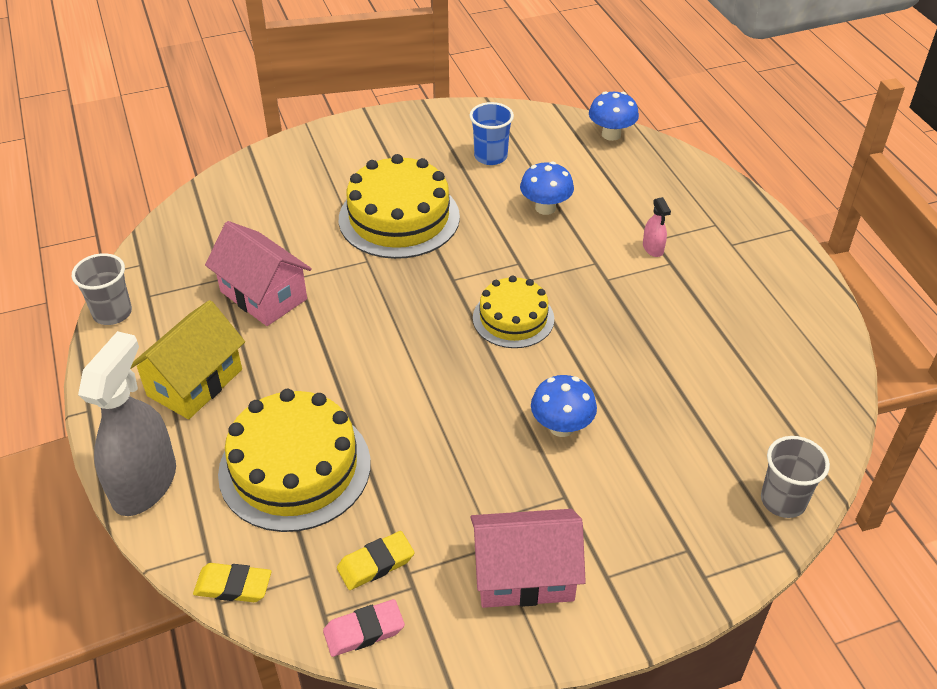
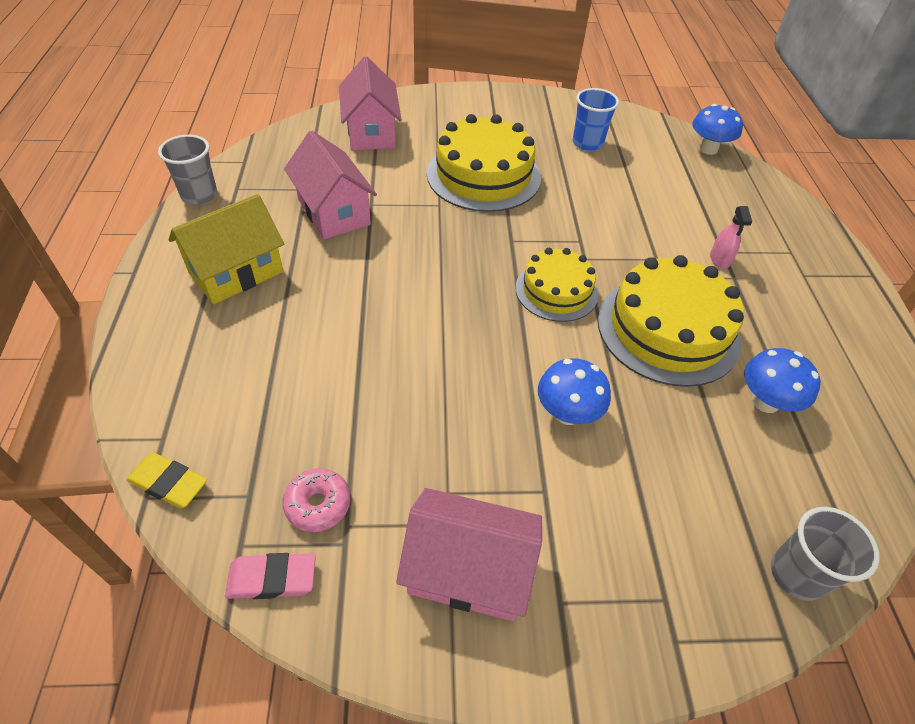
camera: 15 degrees right, 5 degrees up
(145, 484) = (143, 353): grey spray bottle -> none
(262, 198) = (371, 132): none -> pink house
(295, 468) = (286, 378): yellow cake -> yellow cake (668, 329)
(376, 563) = (318, 504): yellow eraser -> pink donut
(545, 208) = (623, 198): blue mushroom -> blue mushroom (765, 402)

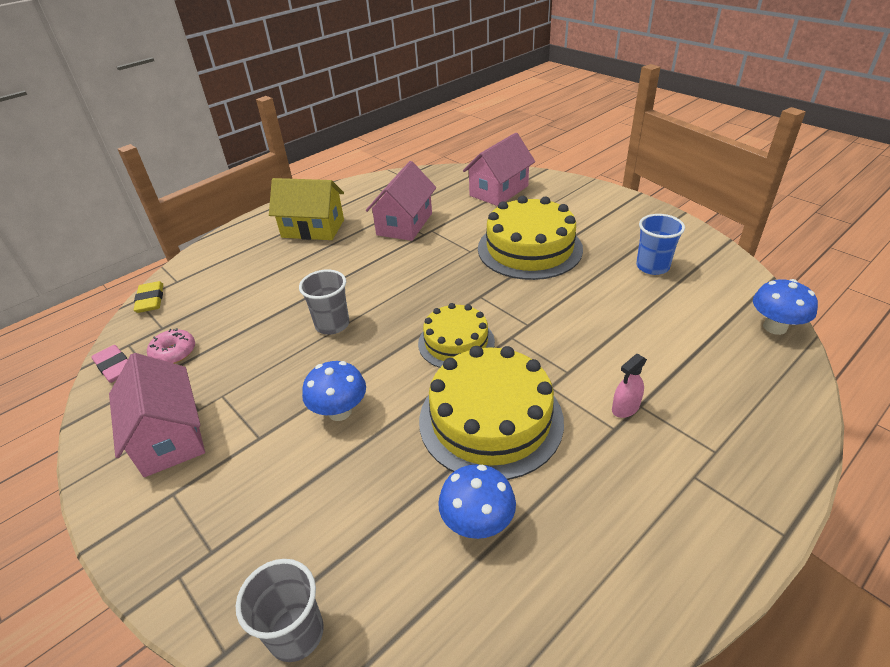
camera: 55 degrees right, 10 degrees down
(199, 195) = (357, 184): grey cup -> grey cup (332, 324)

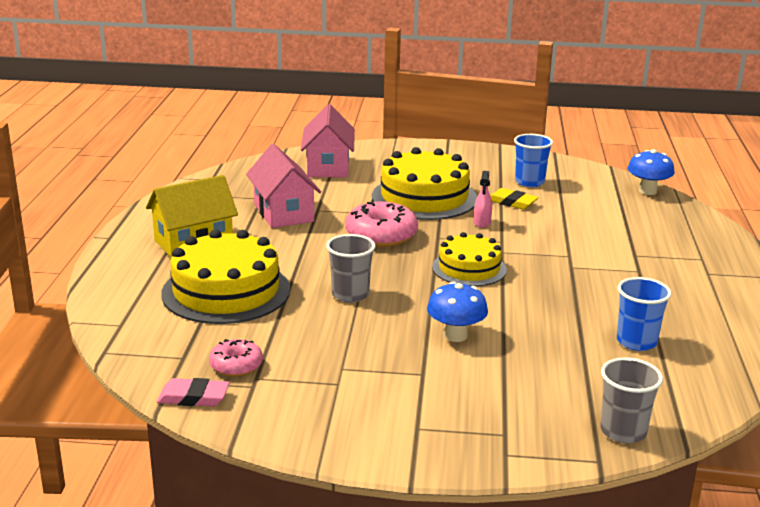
camera: 45 degrees left, 15 degrees down
(150, 300) = (122, 346): yellow eraser -> yellow eraser (512, 202)
(169, 436) = (347, 406): pink house -> none
(439, 275) = (381, 235): none -> pink donut
(477, 523) = (636, 342): blue mushroom -> blue cup
(490, 419) = (563, 296): yellow cake -> yellow cake (226, 291)
(625, 408) = (629, 259): pink spray bottle -> pink spray bottle (482, 223)

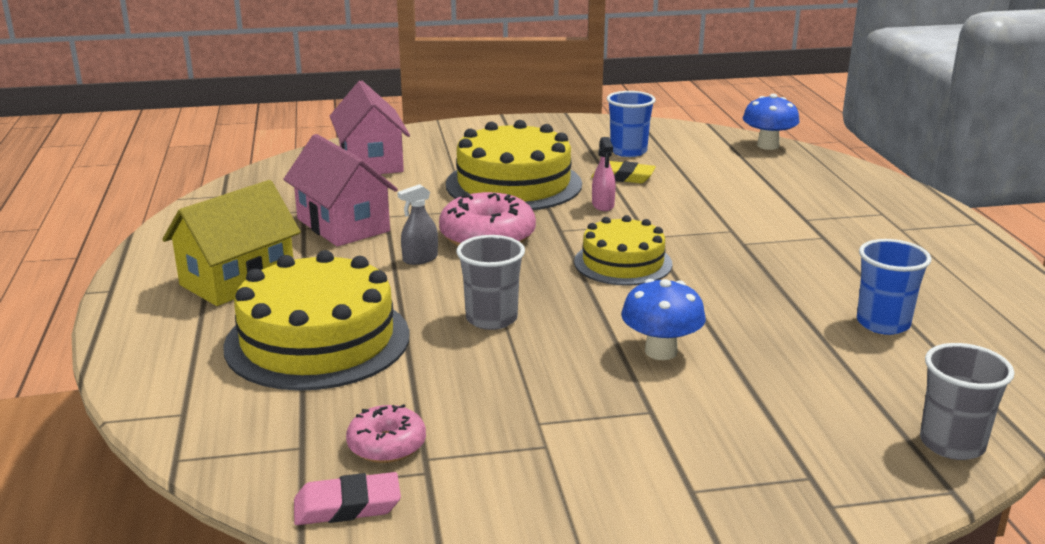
camera: 15 degrees left, 0 degrees up
(324, 245) = (420, 259): none -> grey spray bottle

